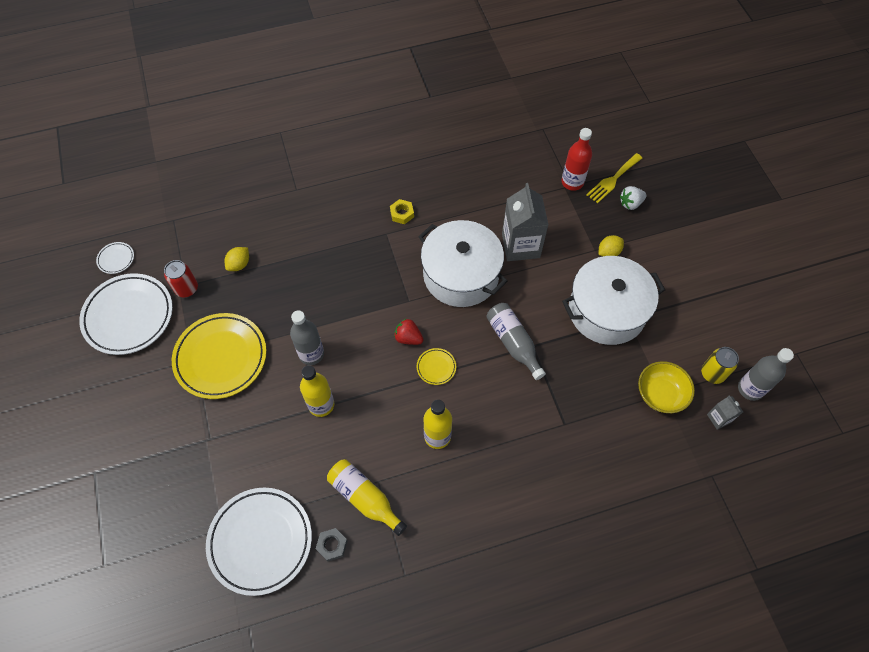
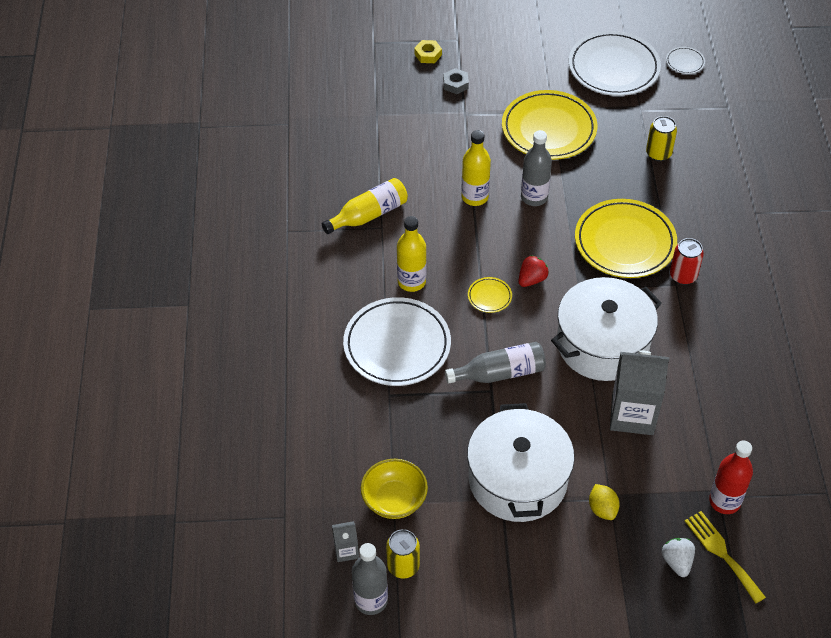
camera: 105 degrees right, 10 degrees down
(187, 289) = (636, 111): red can -> red can (683, 276)
(239, 264) = (658, 153): yellow lemon -> yellow can
(260, 541) = (356, 138): white plate -> white plate (397, 345)
(332, 545) = (334, 185): grey nut -> grey nut (455, 84)
(349, 275) = (624, 242): none -> yellow plate
(402, 214) = (702, 305): yellow nut -> yellow nut (428, 54)

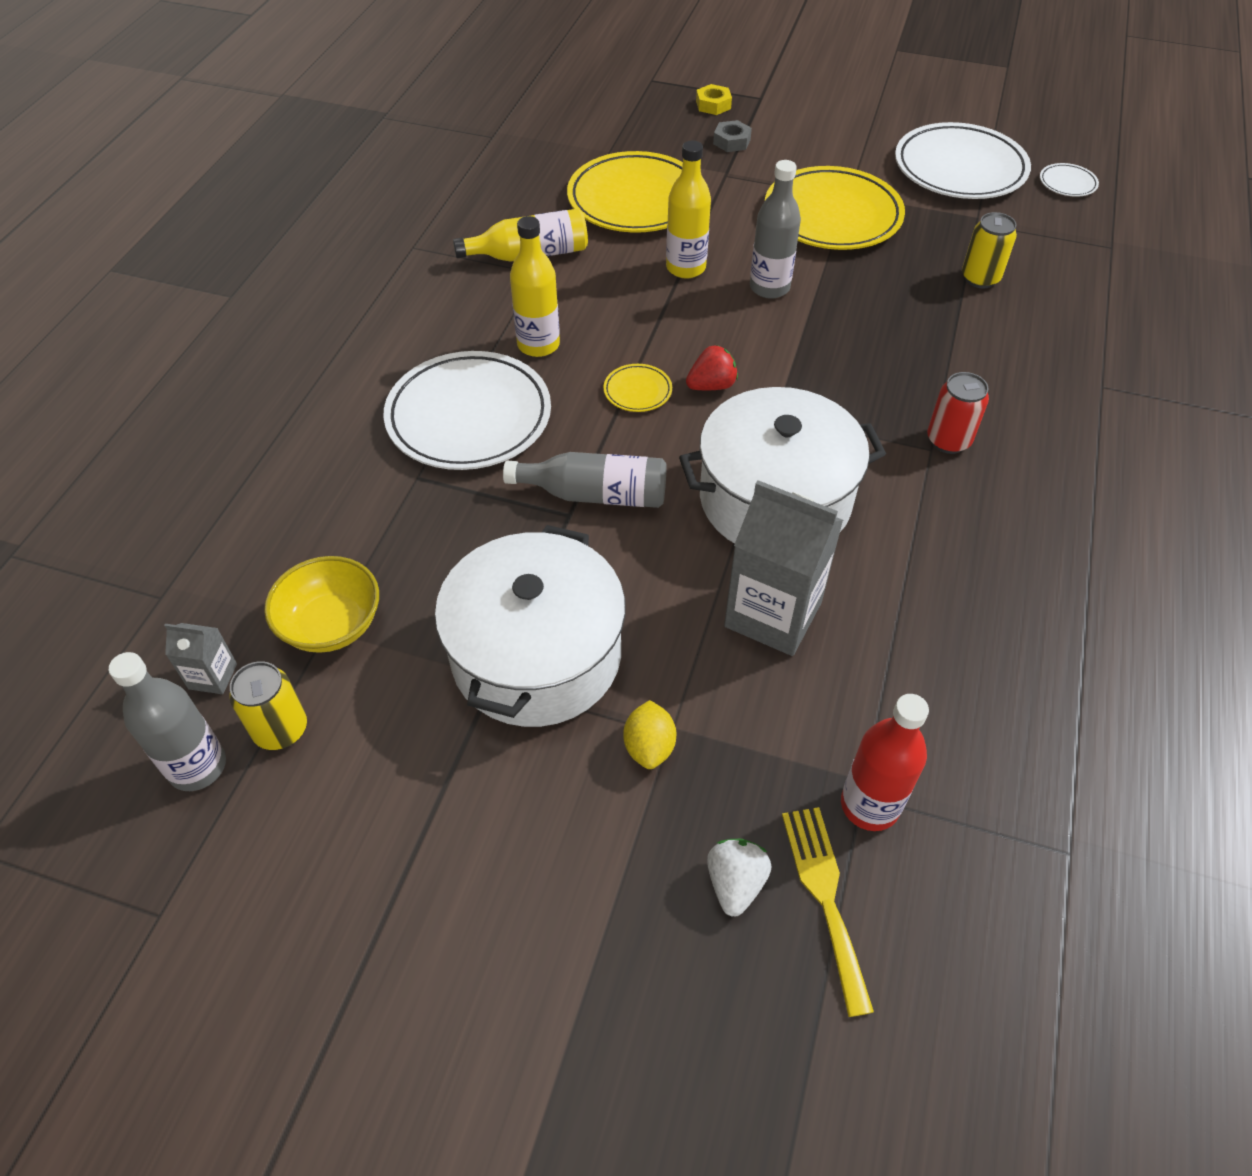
camera: 20 degrees right, 0 degrees up
(624, 242) = (876, 374): yellow plate -> yellow plate (635, 200)

